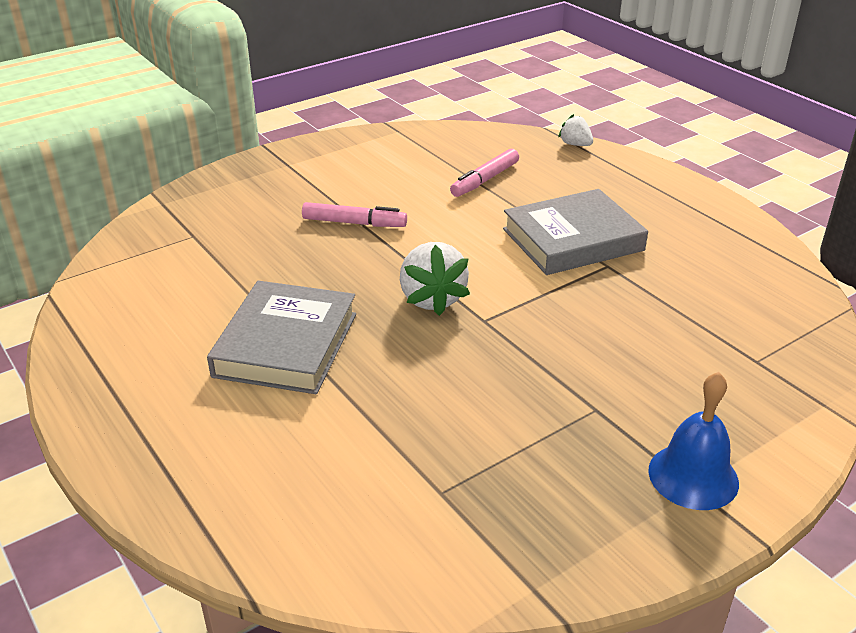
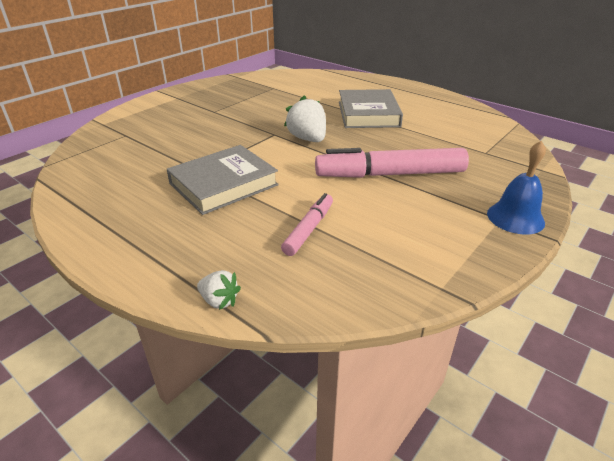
camera: 165 degrees right, 0 degrees up
(354, 223) = (390, 174): pink marker -> pink marker, size x1.87
(693, 476) = (176, 99): blue bell -> blue bell (515, 218)

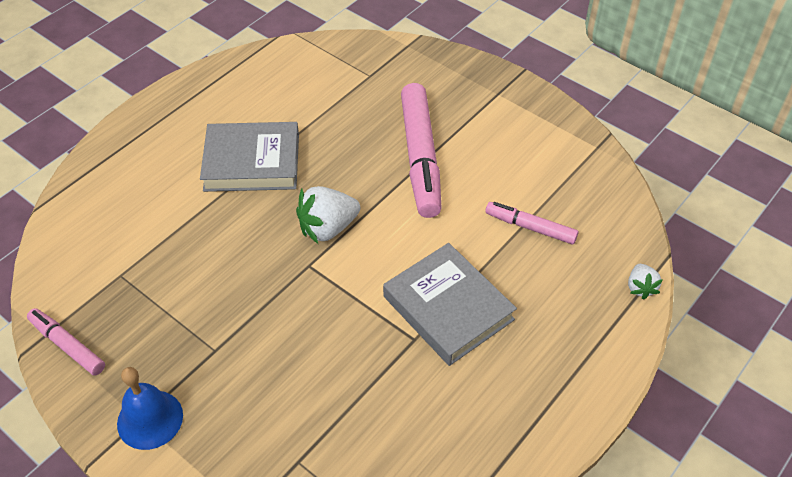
camera: 90 degrees left, 15 degrees up
(219, 301) = (640, 288): white strawberry -> white strawberry turned 150 degrees clockwise
(229, 81) = (67, 345): none -> pink marker
(515, 218) = (496, 84): blue bell -> blue bell (150, 419)

